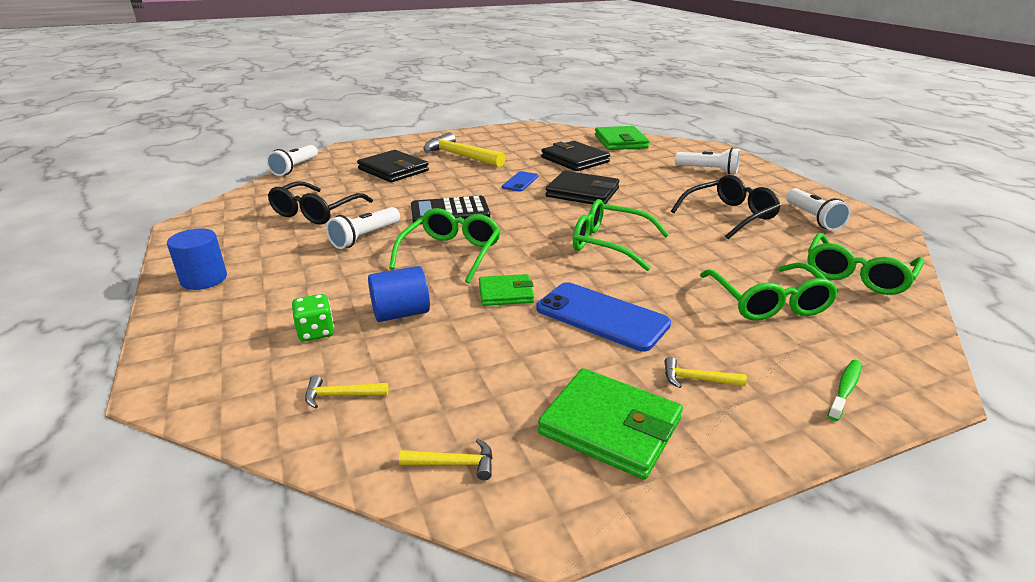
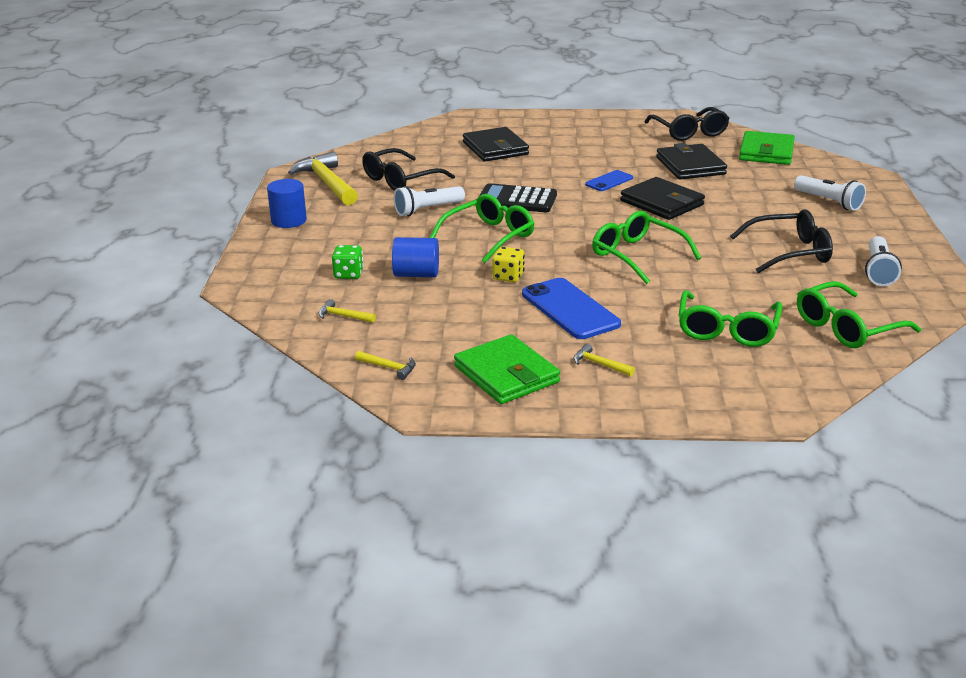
camera: 25 degrees right, 0 degrees up
(295, 168) = (406, 132): white flashlight -> none
(460, 156) = (572, 143): yellow hammer -> yellow hammer (327, 183)
(506, 293) = (508, 277): green wallet -> yellow dice
(548, 135) = (689, 132): none -> black glasses
(845, 389) = (709, 397): green toothbrush -> none

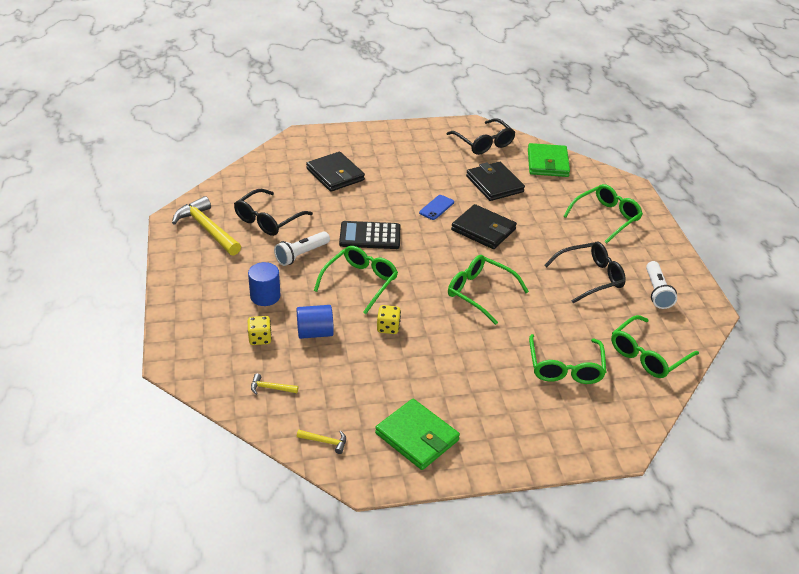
camera: 15 degrees left, 10 degrees up
(289, 221) = (189, 279): blue cylinder -> blue cylinder (265, 296)
(348, 274) = (260, 338): green dice -> yellow dice
(570, 309) = (445, 359): blue phone -> none
(599, 364) = (482, 417): yellow hammer -> none
(829, 202) = (606, 217): white flashlight -> green glasses

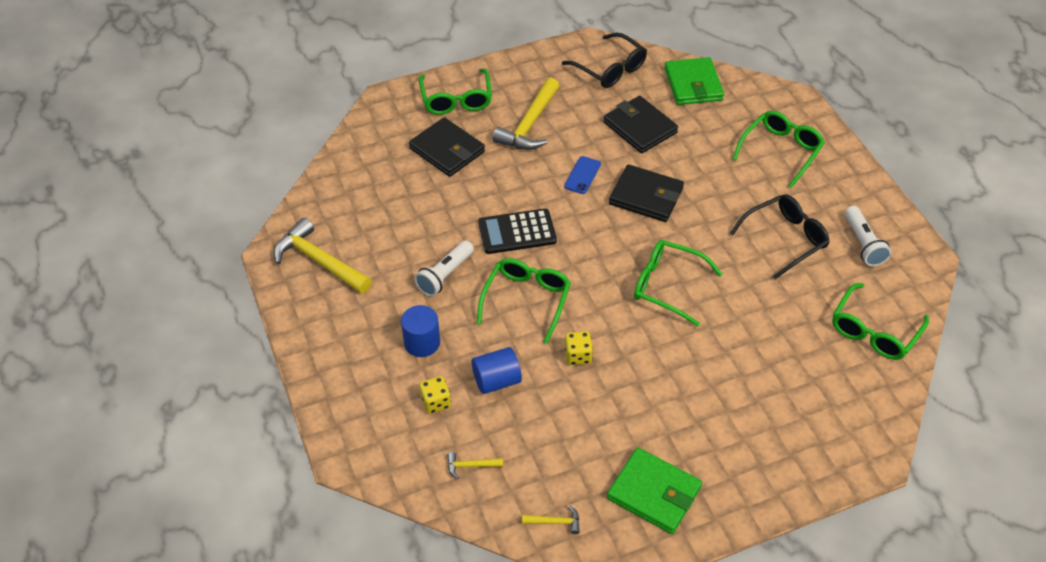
camera: 10 degrees left, 10 degrees up
(268, 220) = (388, 233): black glasses -> none
(406, 168) = (529, 124): none -> yellow hammer
(565, 368) = (789, 367): green glasses -> green glasses (456, 100)

